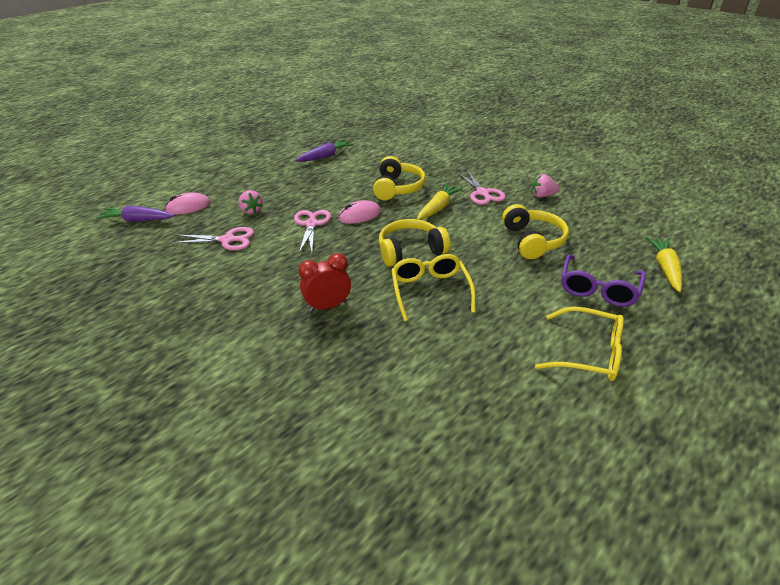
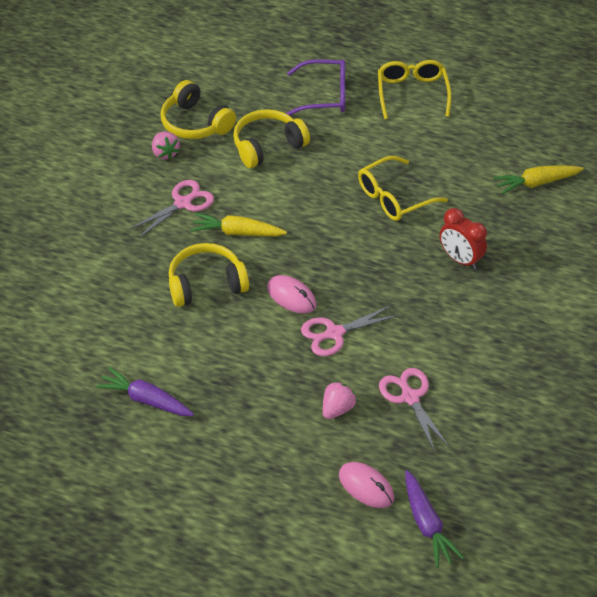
camera: 115 degrees left, 10 degrees up
(410, 251) = (338, 230): yellow headphones -> yellow headphones (195, 123)
(665, 268) = (269, 60): yellow carrot -> yellow carrot (536, 183)

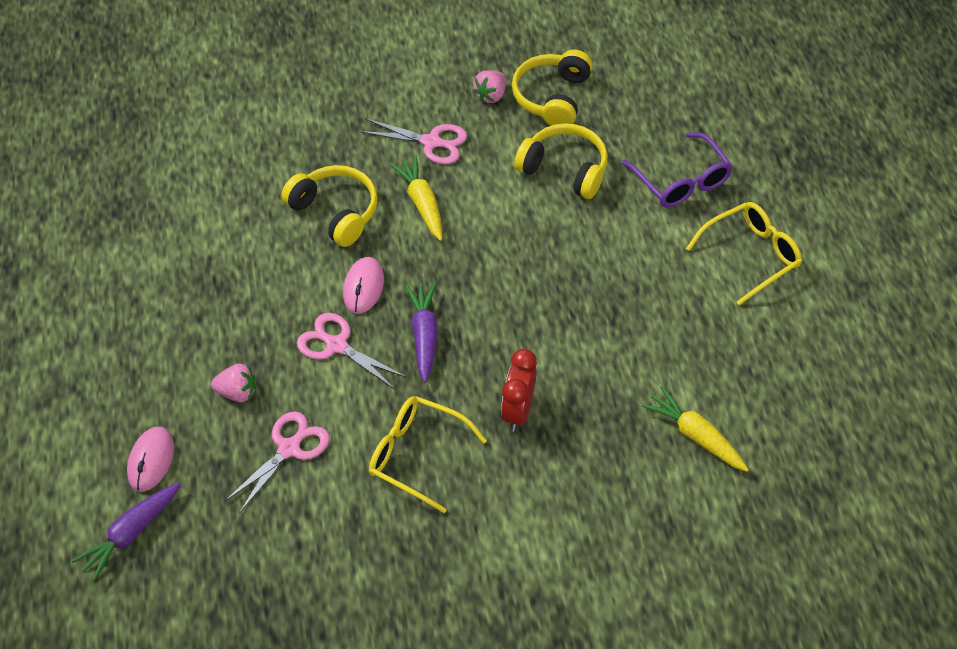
camera: 60 degrees right, 5 degrees up
(146, 400) = (161, 237): purple carrot -> purple carrot (424, 336)
(394, 197) = (569, 311): yellow glasses -> yellow glasses (416, 455)

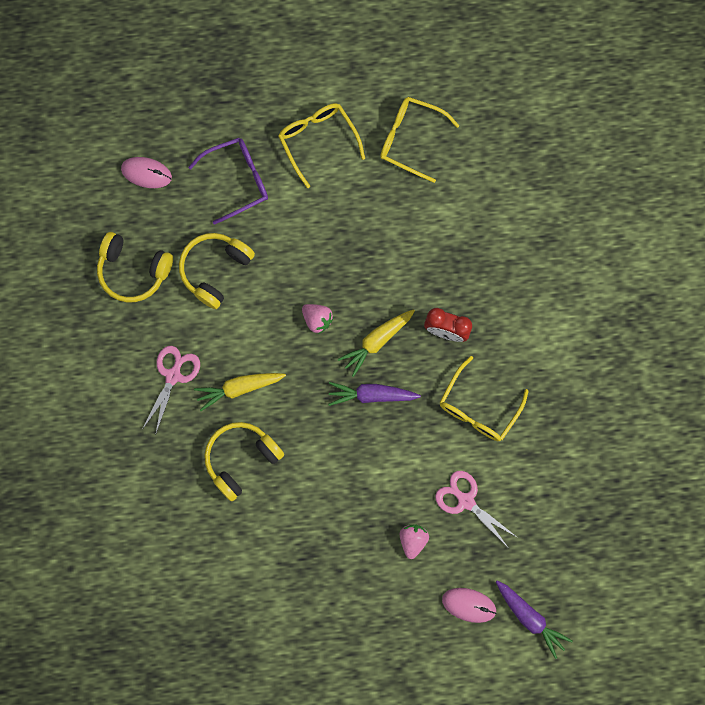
camera: 85 degrees left, 25 degrees up
(337, 345) = (375, 462): pink scissors -> none
(363, 287) = (321, 439): pink mouse -> pink mouse (146, 173)
(491, 95) = (125, 322): pink strawberry -> pink strawberry (317, 319)
(695, 436) = (476, 208): yellow carrot -> yellow carrot (377, 341)
(776, 354) = (410, 139): none -> yellow glasses

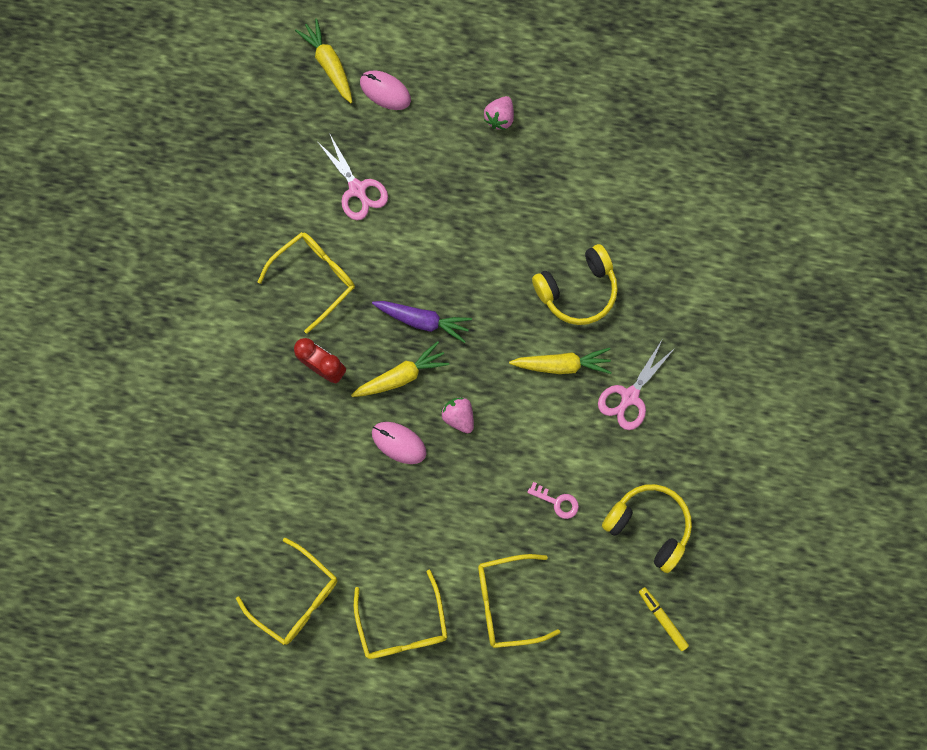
camera: 165 degrees left, 0 degrees up
(106, 200) = (662, 618): none -> yellow marker
(146, 173) = (609, 639): pink mouse -> pink mouse (399, 443)
(215, 270) = (557, 502): yellow headphones -> pink key
(237, 180) = (507, 601): purple glasses -> yellow glasses
(413, 540) = (422, 165): pink strawberry -> pink strawberry (499, 118)
(530, 617) = (329, 65): purple carrot -> yellow carrot

